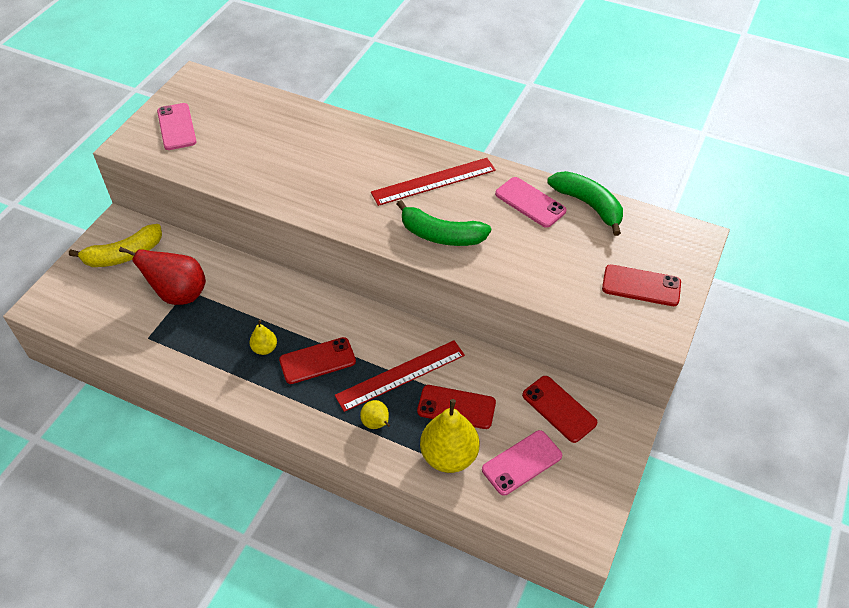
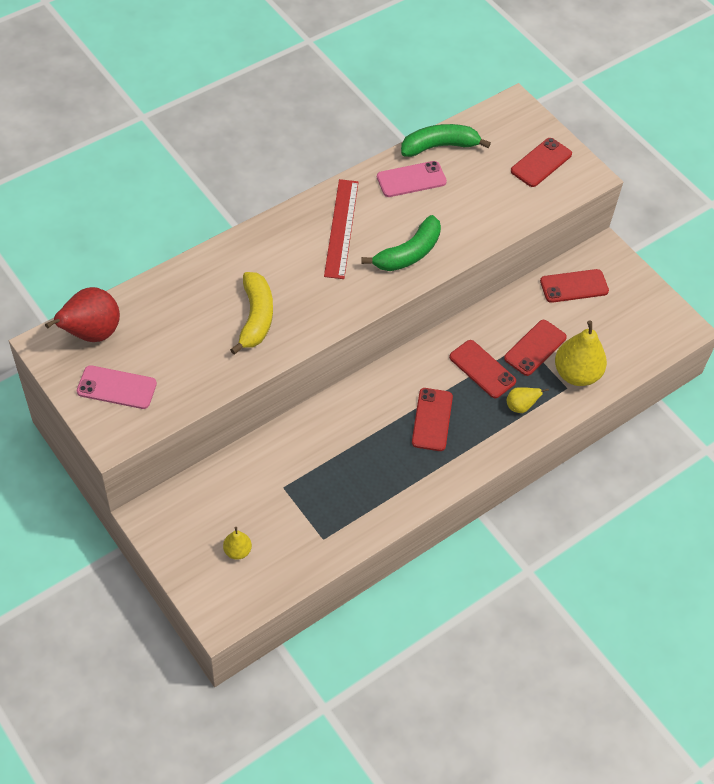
camera: 65 degrees left, 5 degrees up
(124, 255) = (198, 524): yellow banana -> yellow banana (255, 318)
(179, 294) = (284, 495): red pear -> red pear (91, 333)
(265, 348) = (394, 452): yellow pear -> yellow pear (237, 551)
(400, 375) = (482, 369): red ruler -> red phone
(522, 463) = (607, 333): pink phone -> none

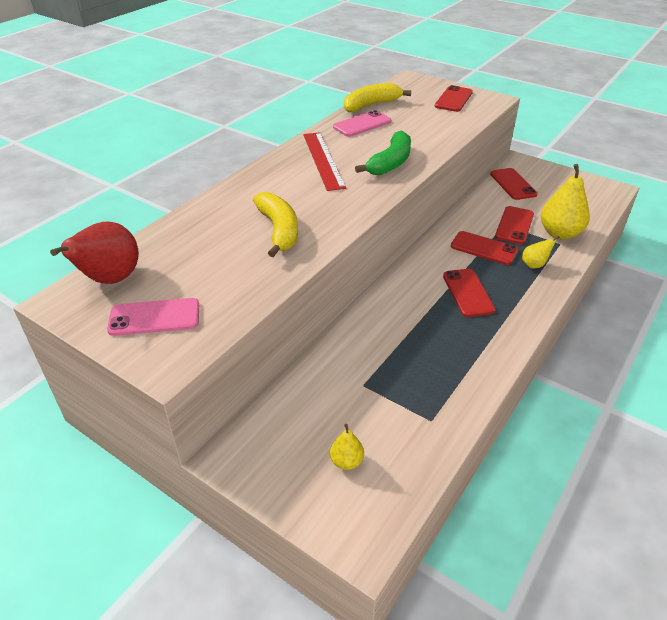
camera: 15 degrees left, 15 degrees down
(439, 146) = (371, 105): green banana -> yellow banana
(574, 286) = (513, 184): red phone -> red phone turned 75 degrees counterclockwise

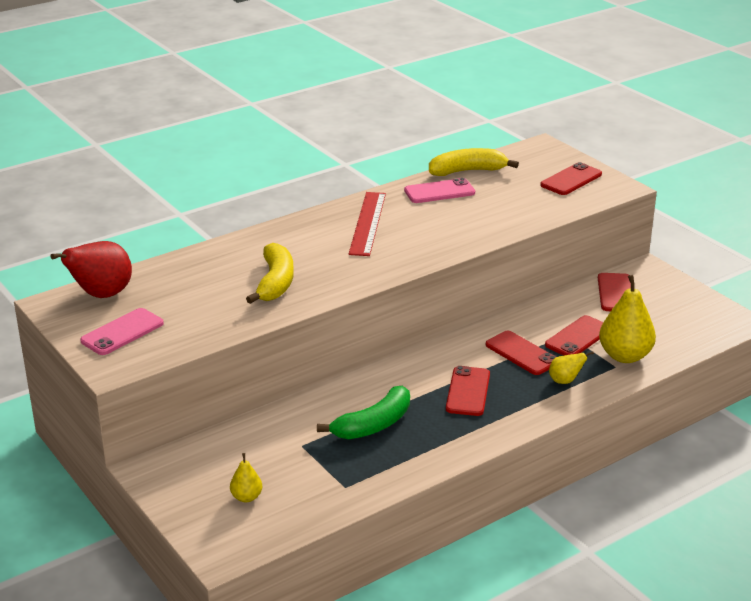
camera: 20 degrees right, 10 degrees down
(154, 317) = (122, 332): pink phone -> pink phone turned 60 degrees counterclockwise
(390, 163) = (437, 238): green banana -> green banana (373, 425)

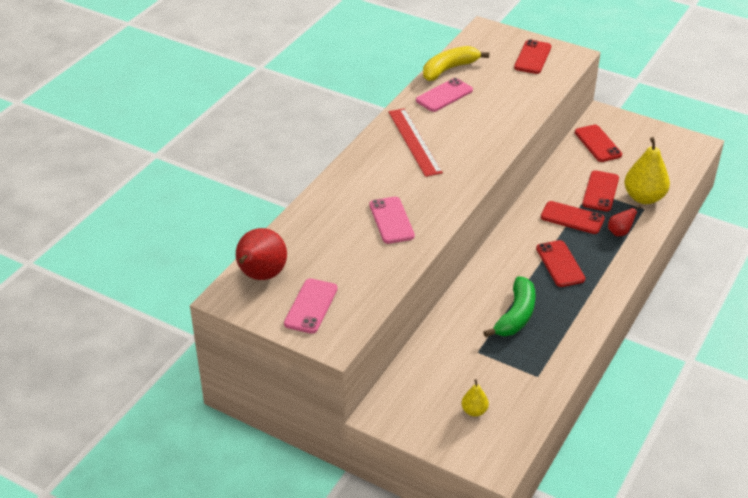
camera: 25 degrees left, 10 degrees up
(275, 283) = (391, 220): yellow banana -> pink phone
(565, 381) = (619, 232): yellow pear -> red pear

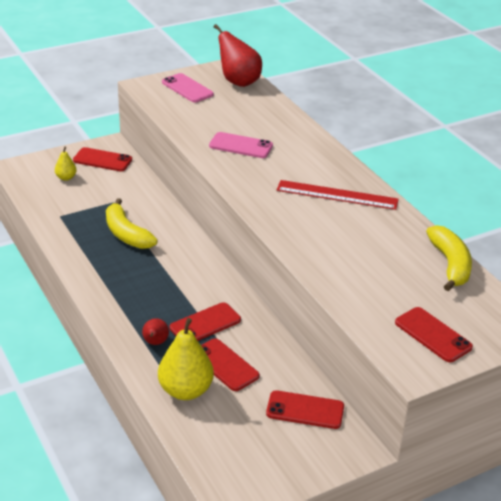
camera: 120 degrees right, 5 degrees down
(444, 95) = (401, 241): pink phone -> none
(515, 316) = (126, 234): green banana -> yellow banana
(560, 264) = (155, 285): red phone -> red phone (102, 160)

